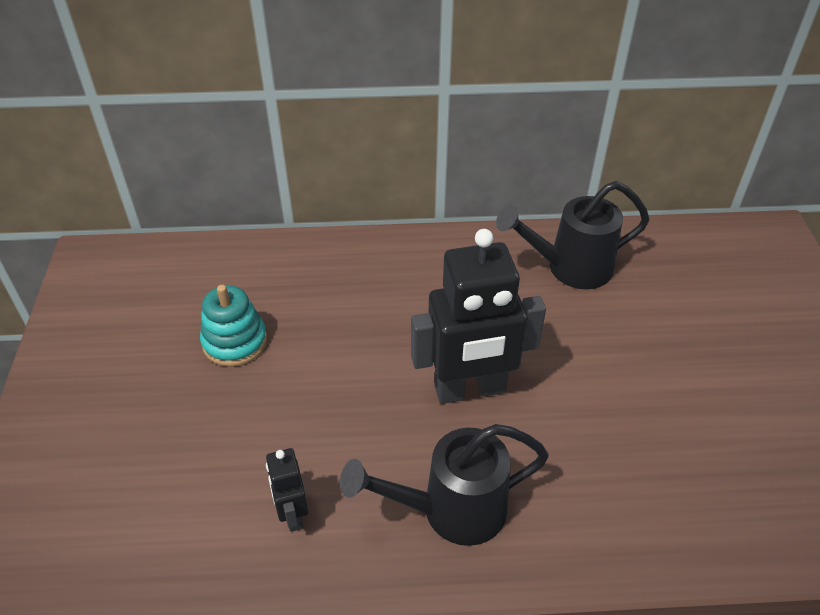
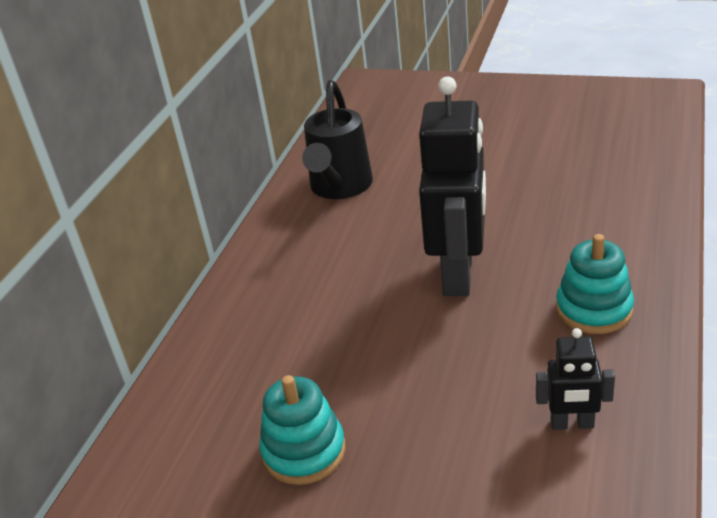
camera: 65 degrees left, 10 degrees down
(451, 510) = (594, 309): black watering can -> turquoise stacking toy

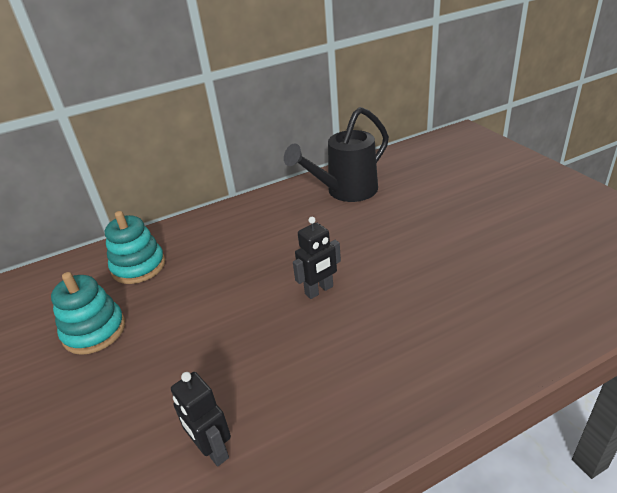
camera: 45 degrees right, 0 degrees up
(459, 274) = (319, 290): black robot -> black robot, size x0.48
(594, 309) = (356, 383): turquoise stacking toy -> turquoise stacking toy (138, 266)

